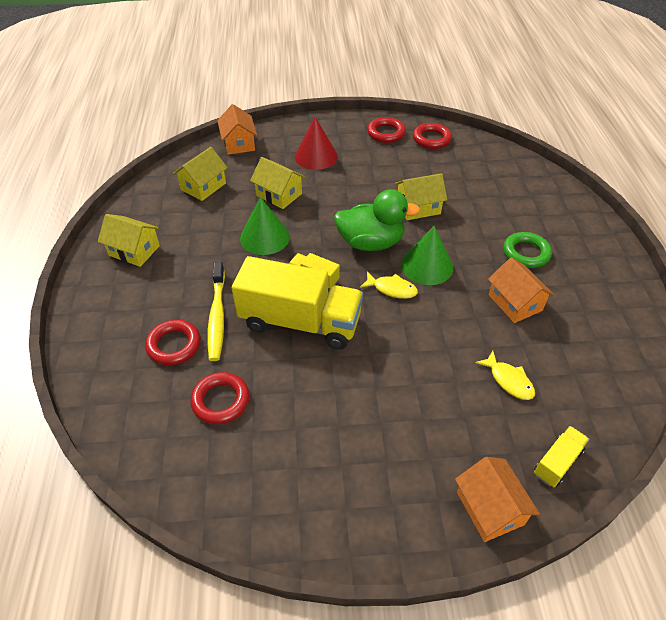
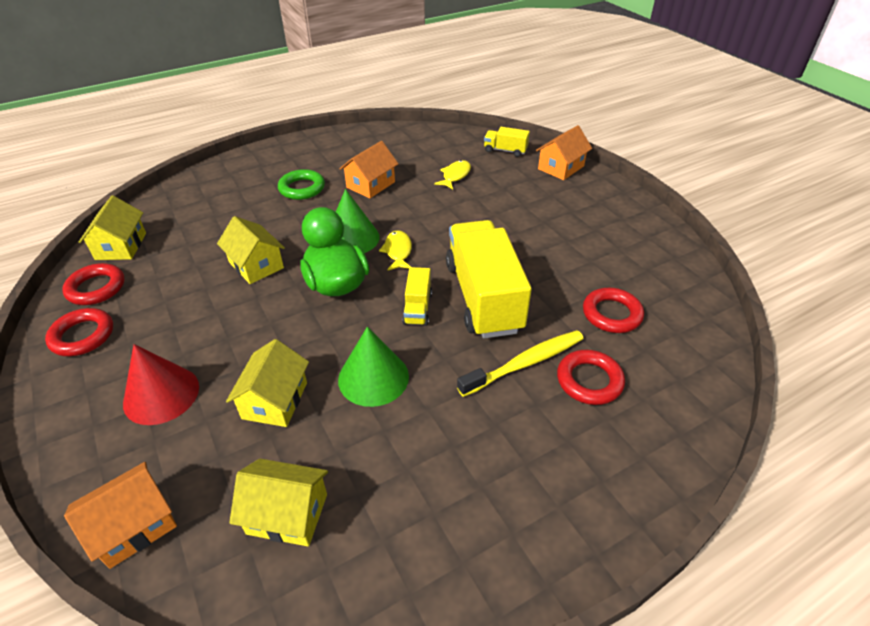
camera: 115 degrees left, 5 degrees down
(134, 250) = (484, 522): yellow house -> yellow house (121, 246)

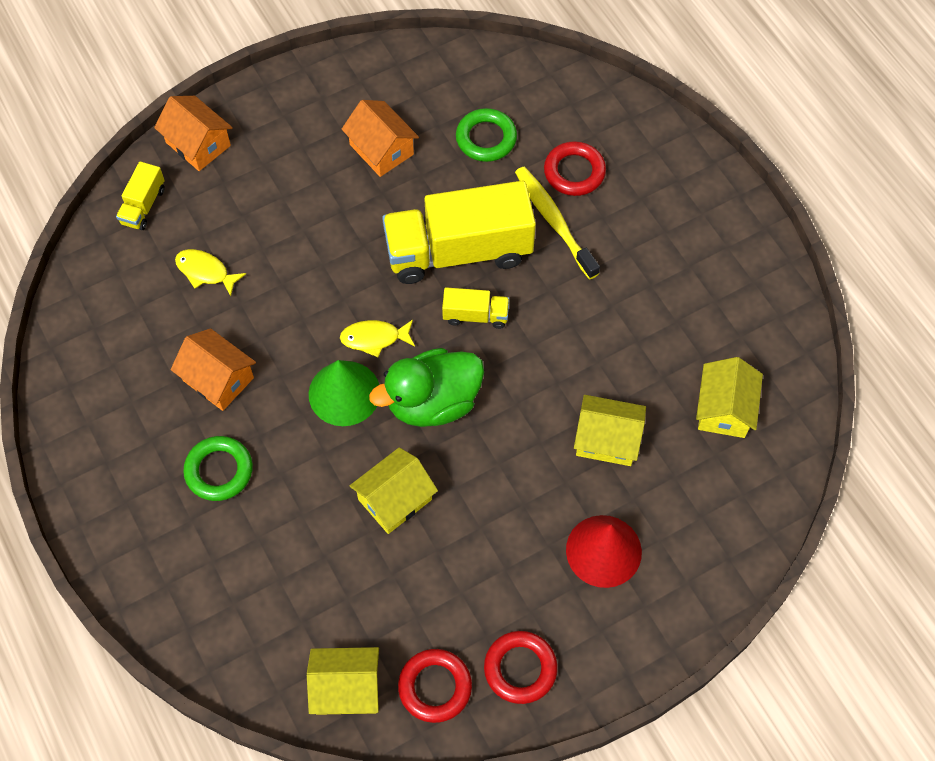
camera: 90 degrees left, 20 degrees up
(134, 526) = (744, 528): orange house -> orange house (381, 149)
(373, 377) = (575, 353): green cone -> none
(611, 314) = (486, 138): red ring -> green ring

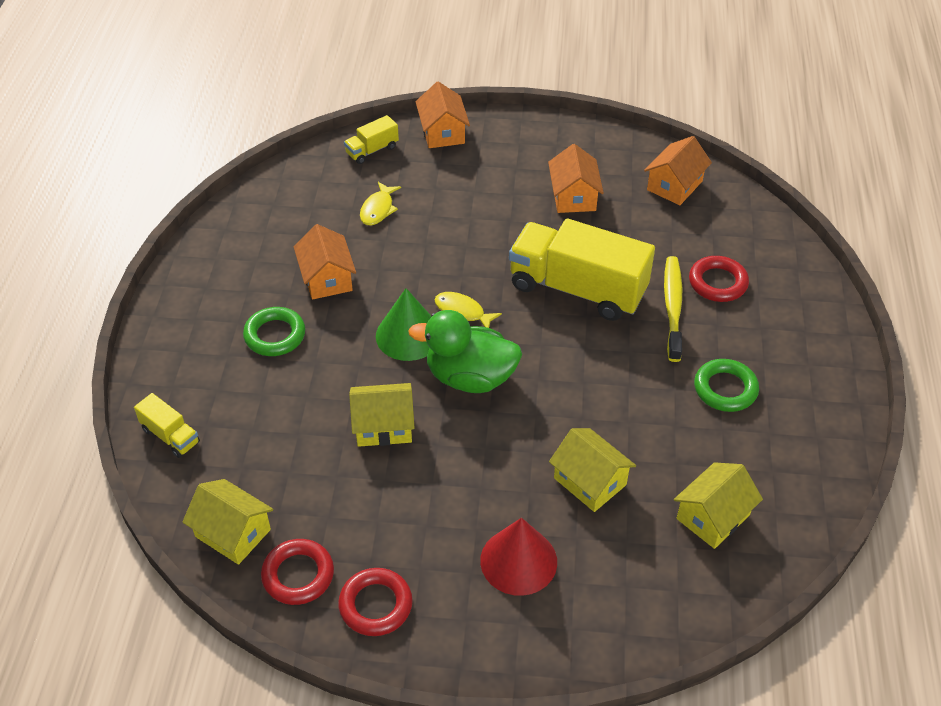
camera: 35 degrees right, 15 degrees down
(205, 272) = (378, 209): yellow fish -> yellow fish turned 135 degrees counterclockwise
(464, 84) = (674, 185): none -> orange house
(475, 315) = (554, 337): yellow truck -> yellow truck (170, 436)
(486, 138) = (662, 227): green ring -> green ring (725, 389)

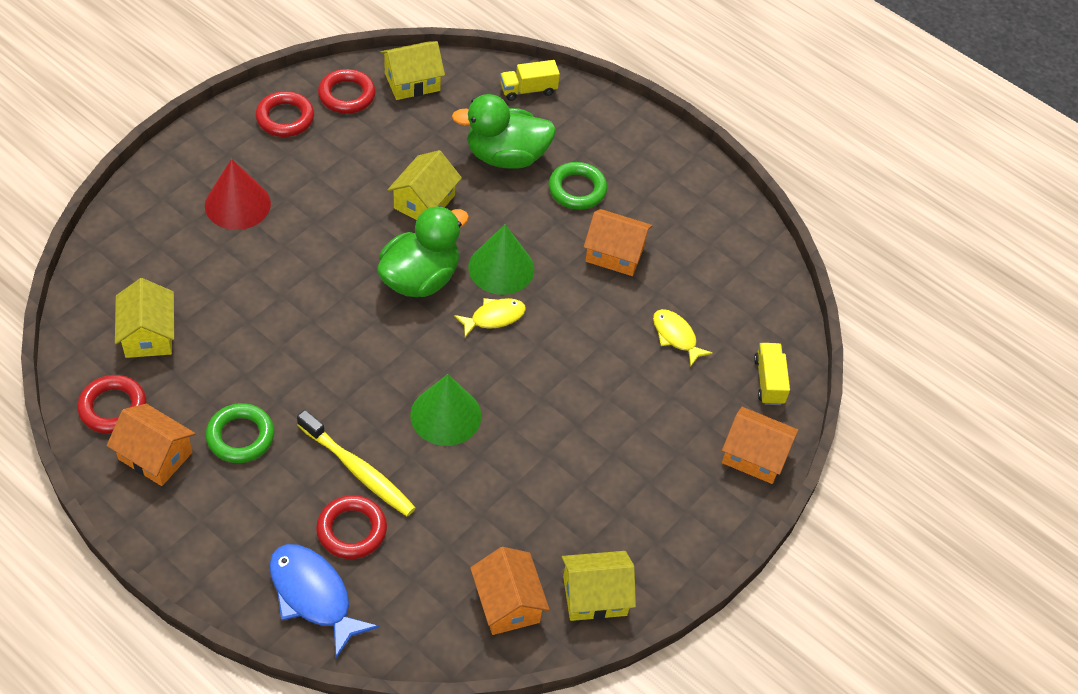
camera: 120 degrees right, 5 degrees up
(276, 402) = (506, 156): none -> green duck
(573, 196) = (566, 500): orange house -> orange house (155, 455)
(577, 289) = (445, 415): yellow truck -> green cone
(590, 481) = (254, 285): yellow house -> yellow house (595, 595)
(781, 272) = (313, 596): none -> blue fish
(796, 486) = (113, 408): none -> red ring

